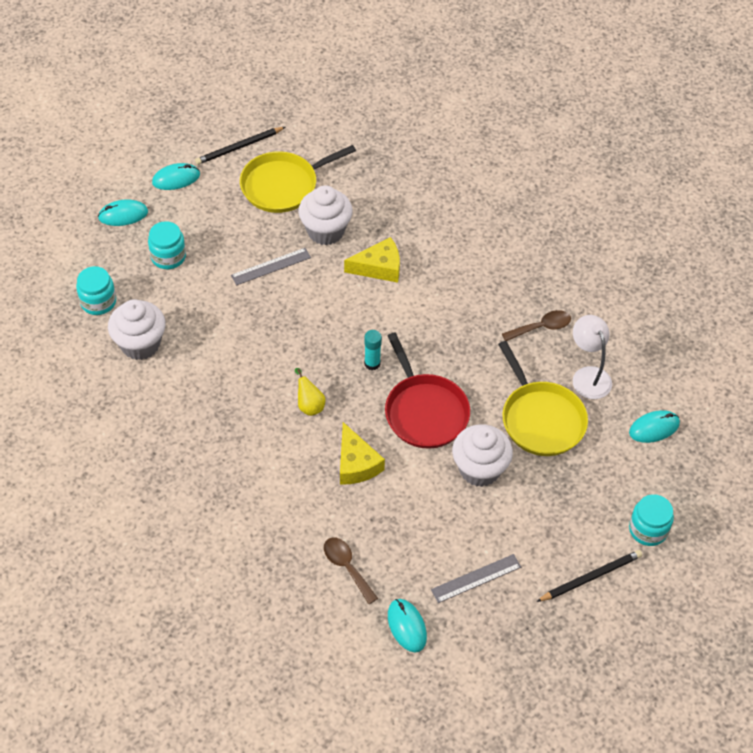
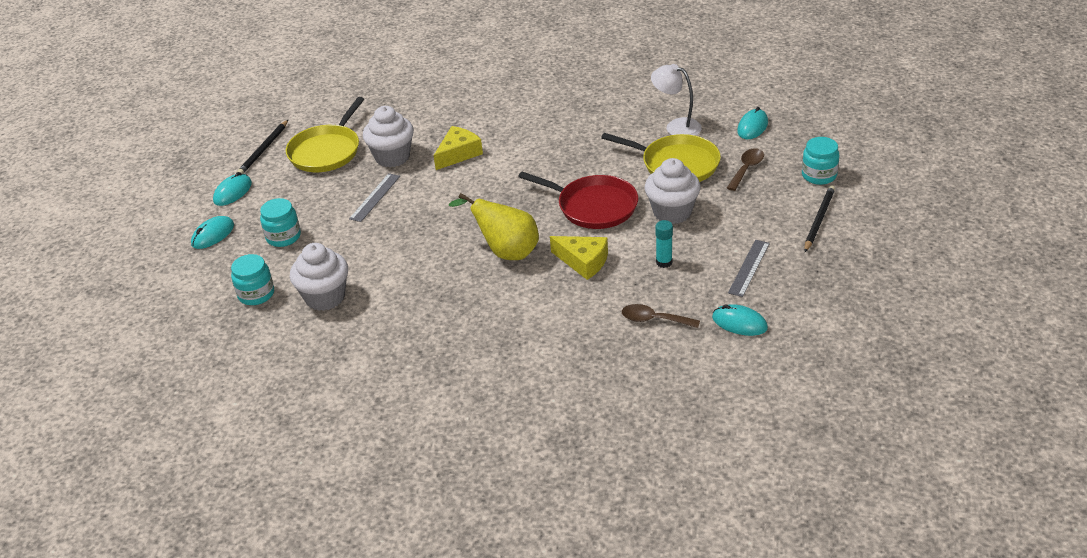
camera: 35 degrees left, 15 degrees down
(309, 405) = (506, 252): yellow pear -> yellow pear, size x1.94
(372, 363) = (522, 204): turquoise glue stick -> turquoise glue stick (664, 262)
(541, 327) = (613, 121): brown spoon -> brown spoon (746, 169)

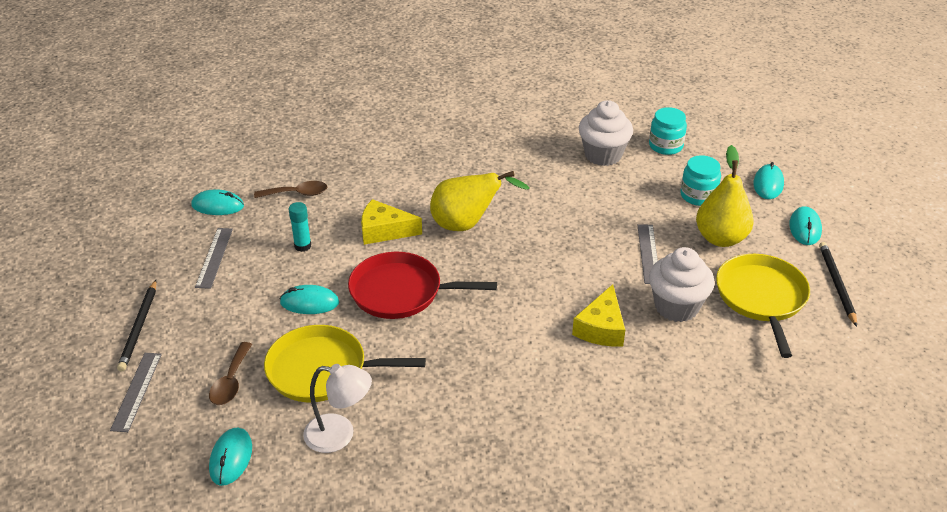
camera: 155 degrees right, 0 degrees up
(307, 197) = (720, 238): none -> yellow pear
(672, 212) = (309, 302): white cupcake -> turquoise mouse
(819, 175) = (137, 391): turquoise jar -> grey ruler

